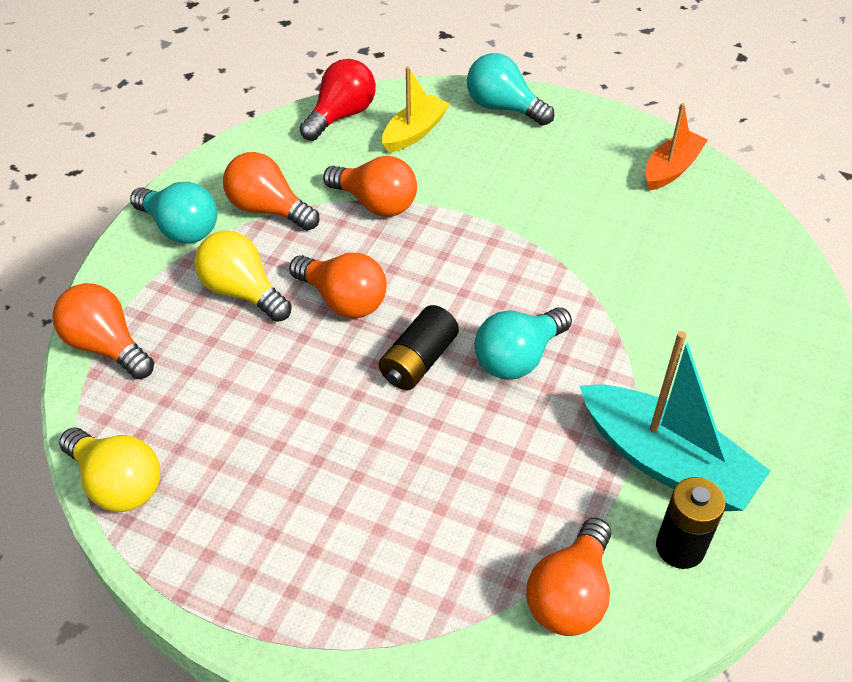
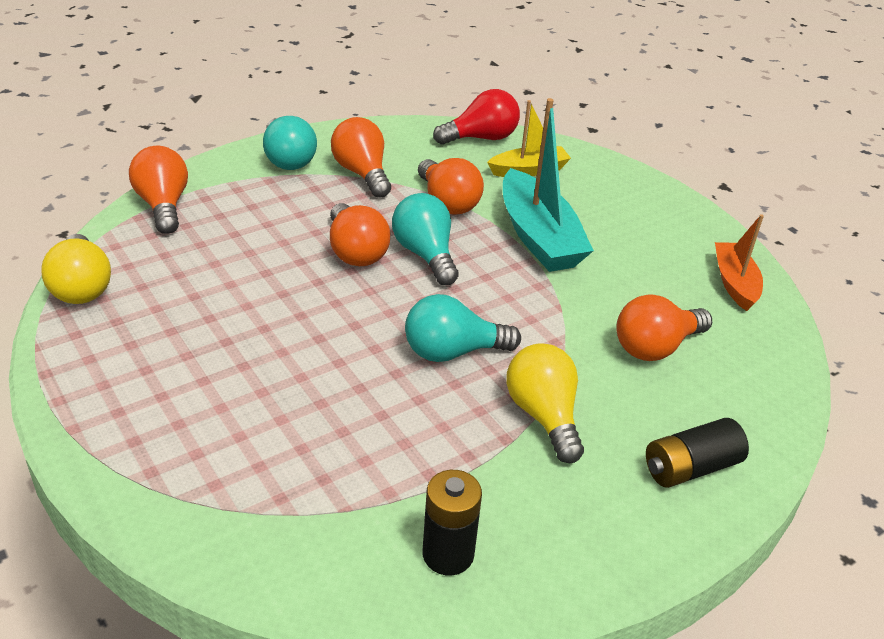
camera: 30 degrees right, 10 degrees down
(242, 292) = (289, 214): yellow light bulb -> yellow light bulb (544, 416)
(419, 361) = (370, 316): black battery -> black battery (691, 468)
(503, 107) = (622, 183): turquoise light bulb -> turquoise light bulb (425, 254)
(570, 594) = (318, 533): orange light bulb -> orange light bulb (655, 347)
(665, 461) = (502, 486): turquoise boat -> turquoise boat (538, 237)
(671, 169) = (734, 283): orange boat -> orange boat turned 75 degrees counterclockwise

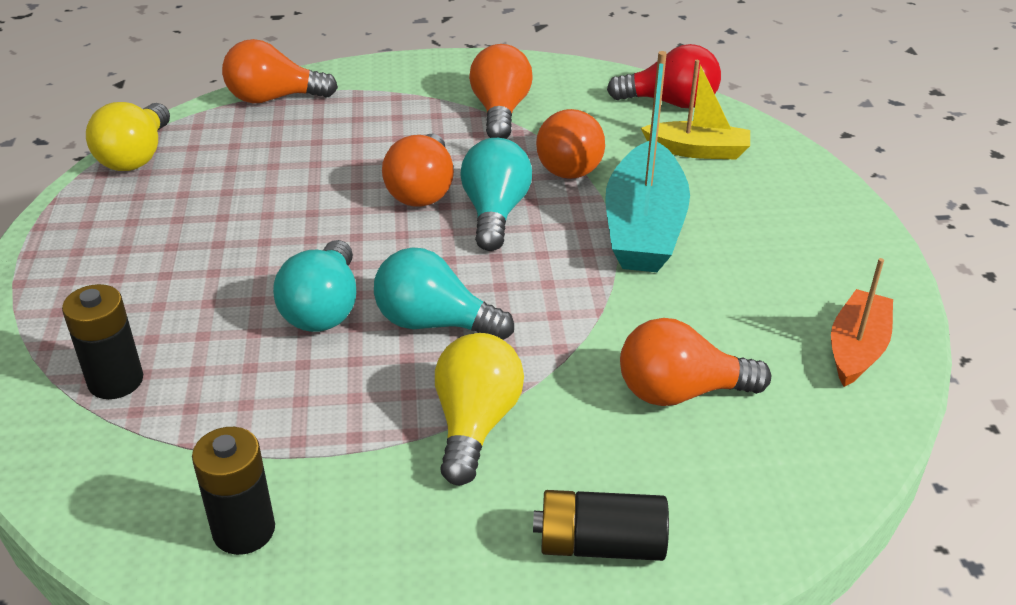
camera: 30 degrees right, 0 degrees up
(163, 205) = (273, 98): orange light bulb -> orange light bulb turned 105 degrees counterclockwise
(240, 480) = (116, 381): none -> black battery
(287, 159) = (434, 80): turquoise light bulb -> turquoise light bulb (323, 309)

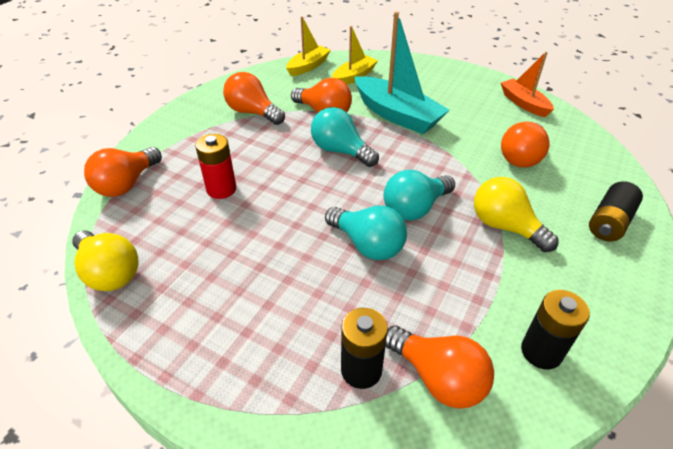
camera: 55 degrees left, 5 degrees up
(324, 159) = (221, 189): none -> red battery
(422, 190) = (294, 166): orange light bulb -> orange light bulb (438, 377)
(670, 103) = (308, 66): red light bulb -> yellow boat

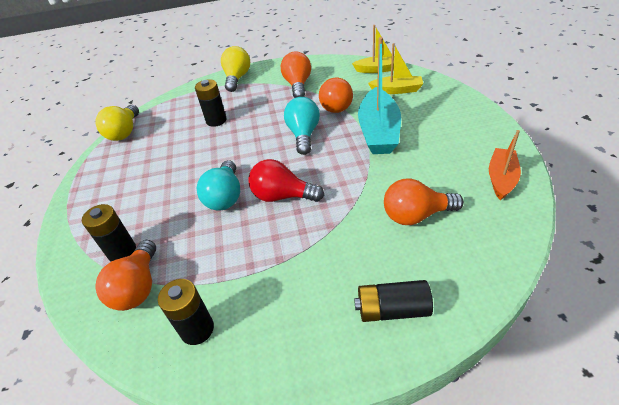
camera: 55 degrees right, 0 degrees up
(127, 184) = (188, 94): orange light bulb -> none
(221, 189) = (216, 120): red battery -> black battery
(415, 208) = (282, 196): turquoise light bulb -> red light bulb
(505, 227) = (312, 249): yellow light bulb -> yellow light bulb (237, 78)

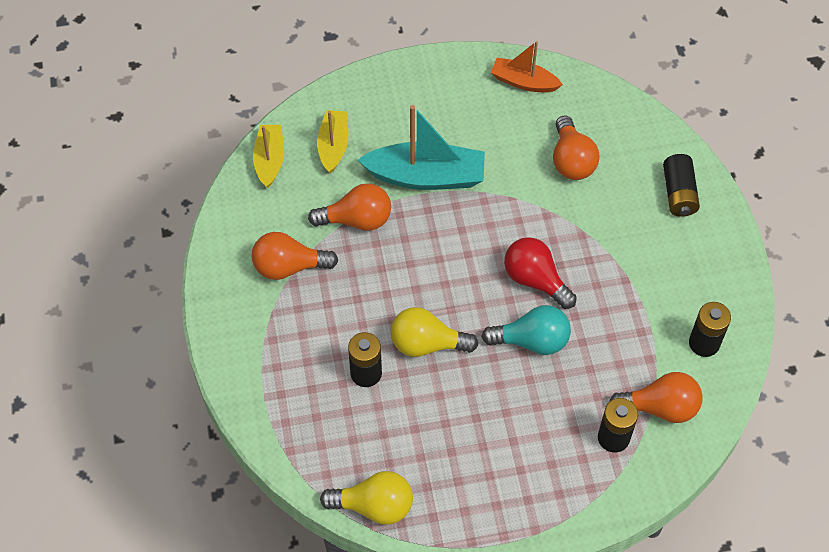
camera: 95 degrees left, 15 degrees up
(237, 78) = (243, 357): yellow light bulb -> yellow light bulb (427, 344)
(282, 196) = (535, 280): red light bulb -> red light bulb turned 120 degrees clockwise
(303, 135) = (420, 259): turquoise light bulb -> none

